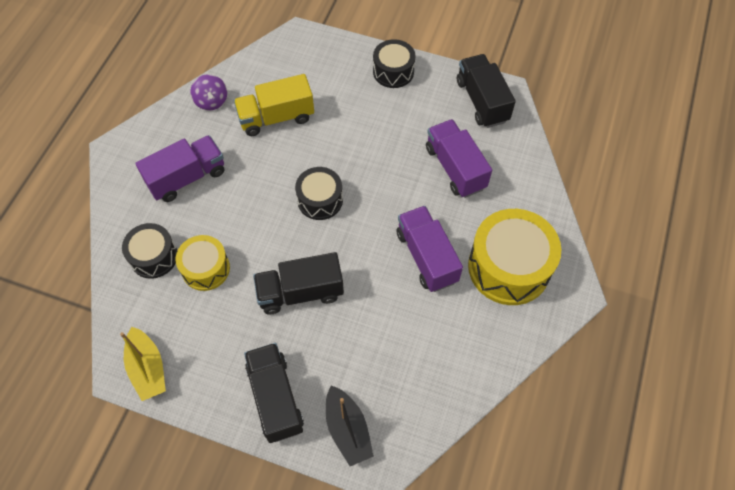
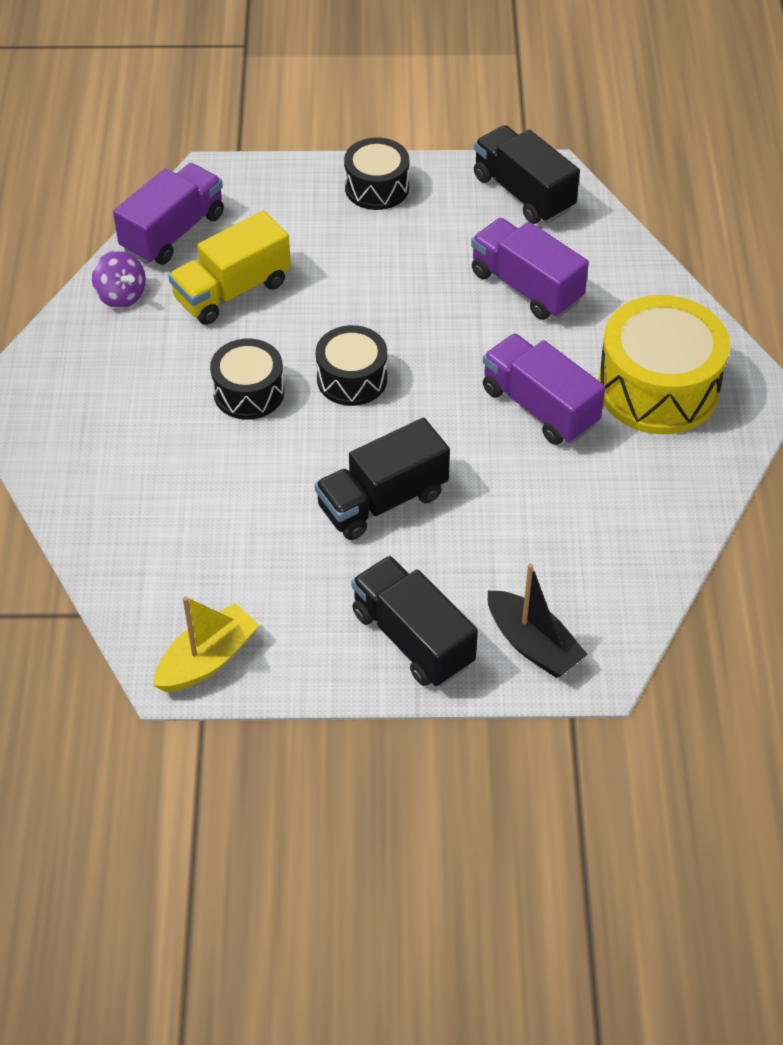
camera: 20 degrees left, 10 degrees down
(147, 368) = (207, 659): yellow boat -> yellow boat turned 90 degrees counterclockwise
(154, 257) = (140, 519): black drum -> black drum (249, 392)
(187, 177) = (136, 404): purple truck -> purple truck (173, 232)
(206, 268) = (227, 511): yellow drum -> none

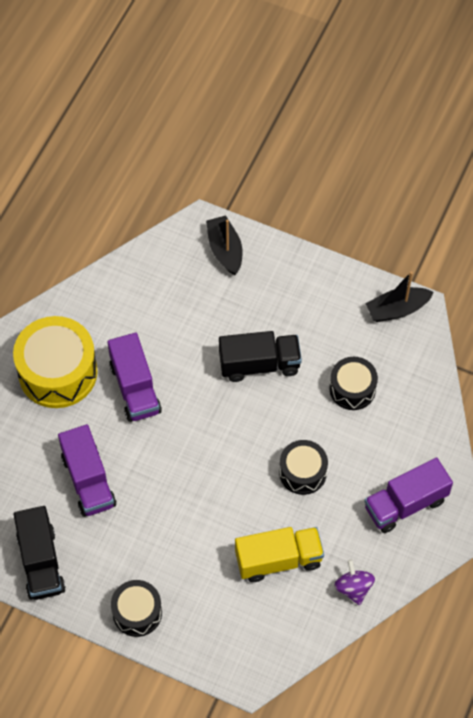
camera: 155 degrees left, 10 degrees up
(173, 232) = (297, 631): purple truck -> purple truck (405, 504)
(207, 659) = (397, 309): yellow boat -> black boat
(352, 379) = (235, 456): black drum -> black drum (352, 389)
(413, 638) = (284, 278): black truck -> none

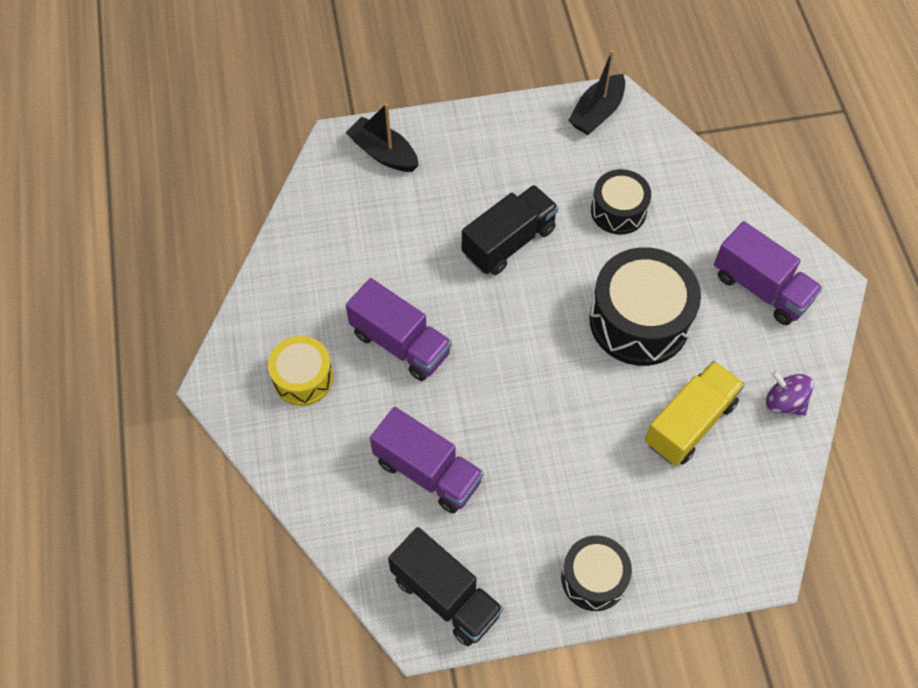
camera: 35 degrees left, 0 degrees up
(58, 372) = (303, 378): yellow drum -> yellow drum, size x0.58
(302, 472) = (639, 320): black drum -> black drum, size x1.71
(405, 504) = (761, 288): purple truck -> purple truck turned 75 degrees counterclockwise

